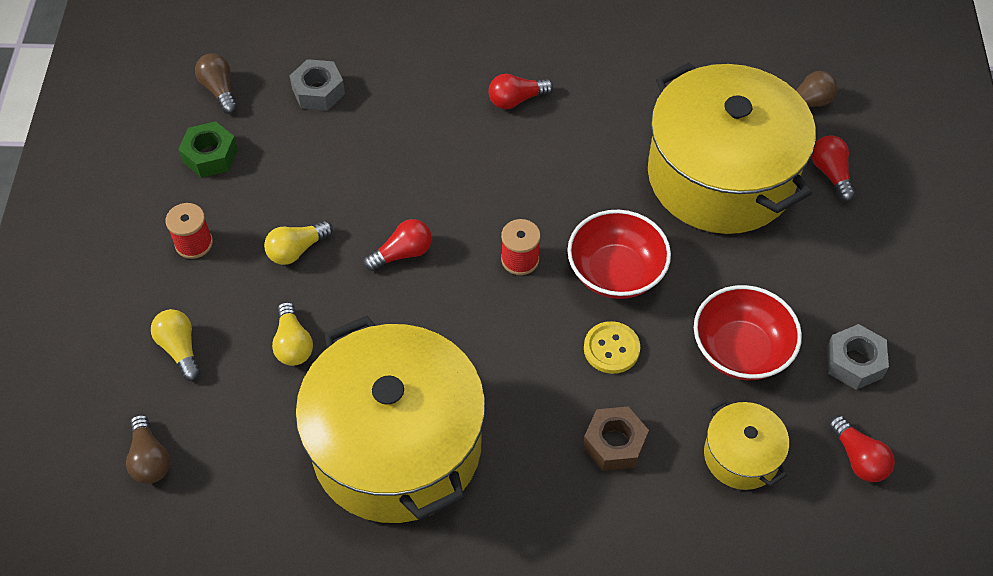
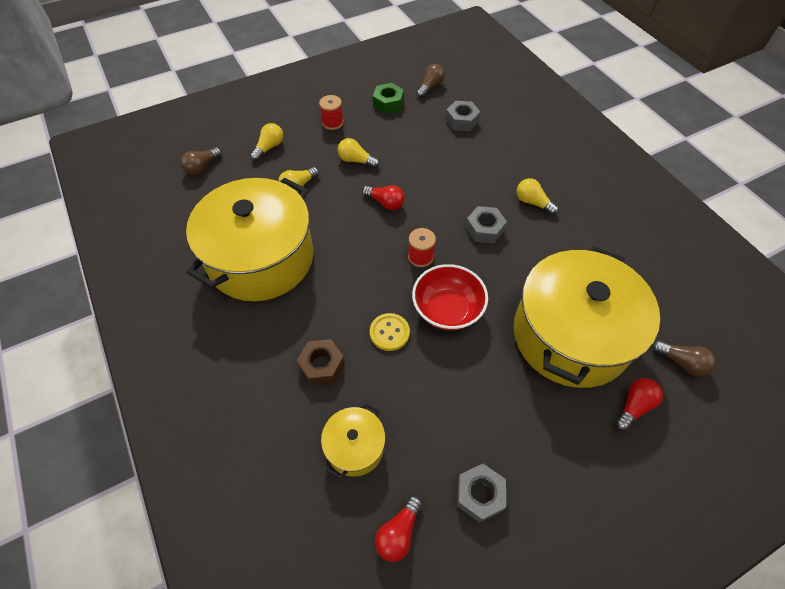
camera: 60 degrees right, 0 degrees up
(516, 100) = (533, 202): red light bulb -> yellow light bulb
(523, 171) = (484, 229): none -> grey nut
(740, 350) = (438, 410): red bowl -> none

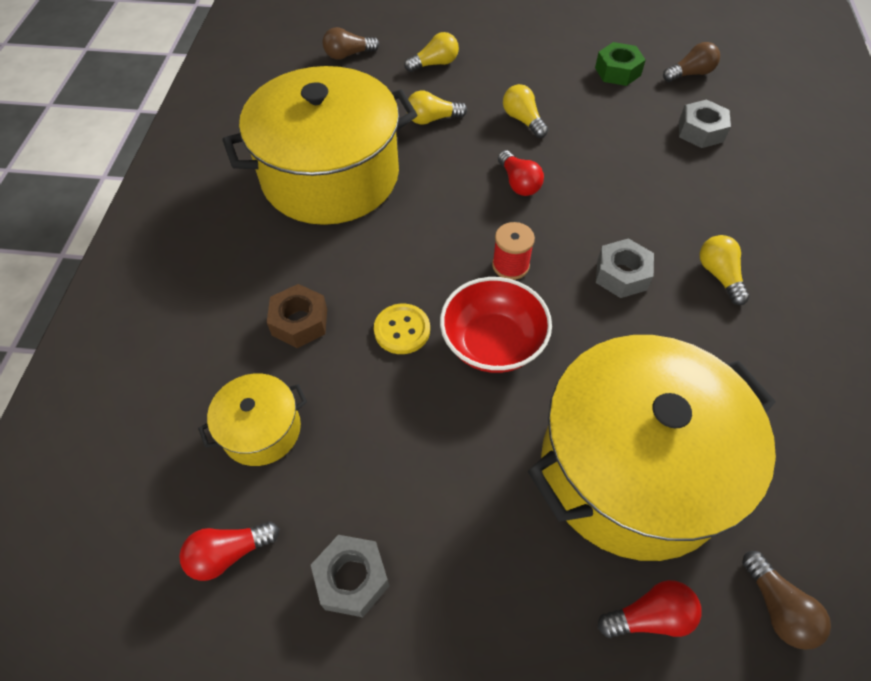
camera: 35 degrees right, 0 degrees up
(332, 123) = (529, 66): red spool -> none

